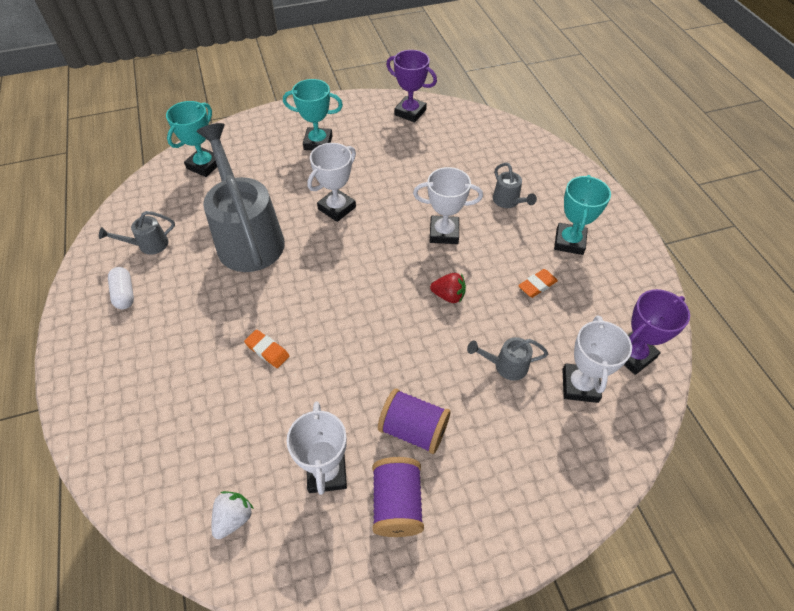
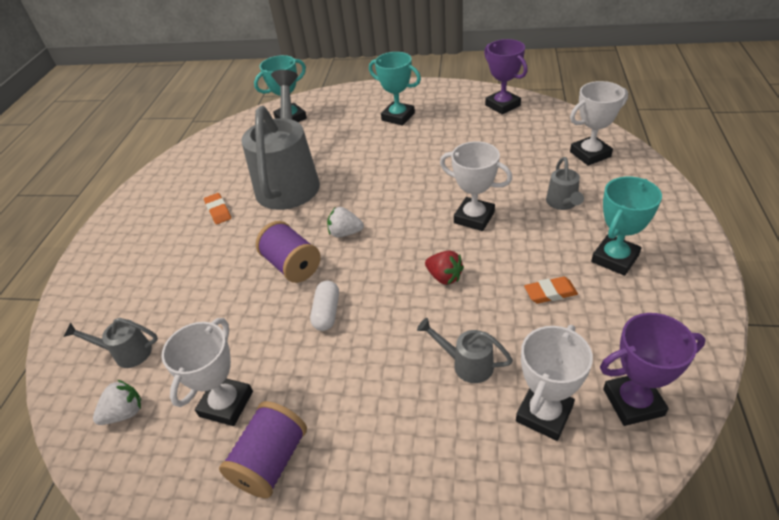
camera: 30 degrees right, 10 degrees down
(124, 294) = (167, 202): white capsule -> white capsule (327, 312)
(149, 245) = (208, 170): grey watering can -> grey watering can (127, 353)
(267, 350) = (245, 278): orange eraser -> orange eraser (218, 211)
(337, 208) = (381, 173): white trophy -> white trophy (590, 154)
(338, 278) = (345, 233): none -> white strawberry
(413, 429) = (331, 394): purple spool -> purple spool (292, 265)

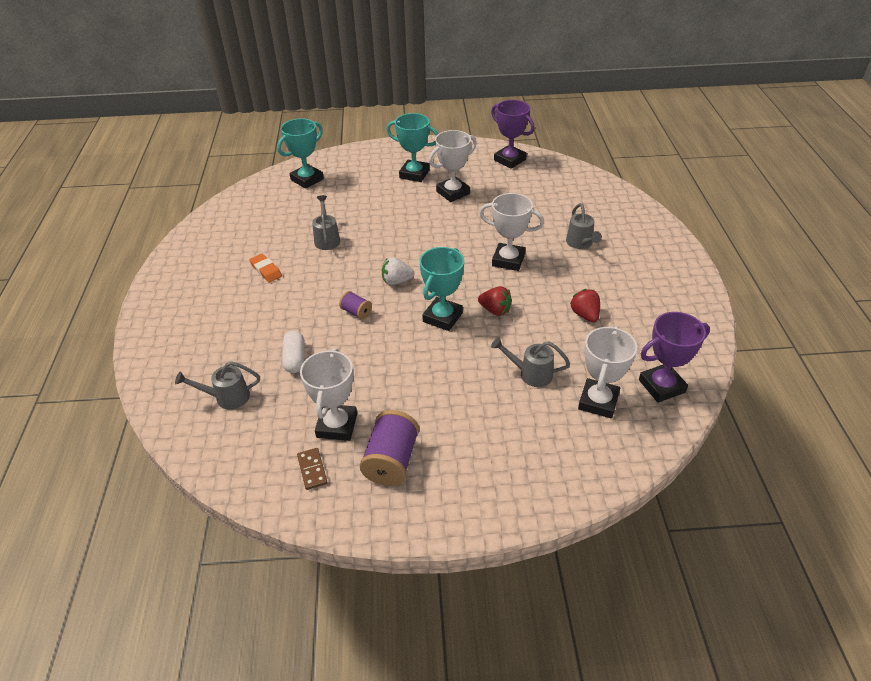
camera: 15 degrees left, 0 degrees up
(125, 413) = (246, 443): white strawberry -> none
(180, 459) = (312, 470): none -> brown domino
(289, 181) = (327, 239): grey watering can -> grey watering can, size x0.42
(292, 265) = (356, 312): purple spool -> purple spool, size x0.54
(327, 312) = (401, 347): white capsule -> white capsule (295, 359)
(550, 293) = (585, 315): orange eraser -> red strawberry
(590, 154) = (595, 201): white trophy -> white trophy (453, 192)
(615, 258) = (630, 284): turquoise trophy -> turquoise trophy (442, 317)

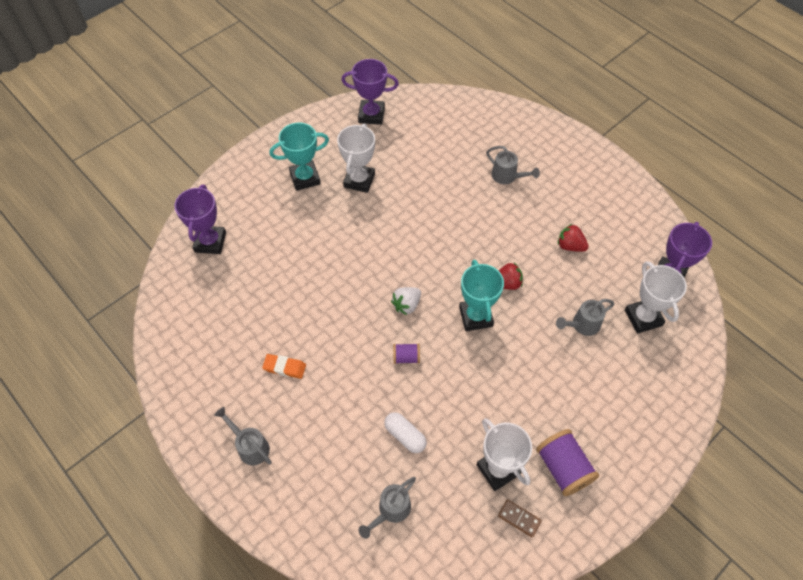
camera: 40 degrees left, 15 degrees up
(307, 179) = (210, 242): turquoise trophy -> purple trophy
(327, 239) = (302, 299): grey watering can -> grey watering can (250, 446)
(508, 260) = (470, 227): white trophy -> none

